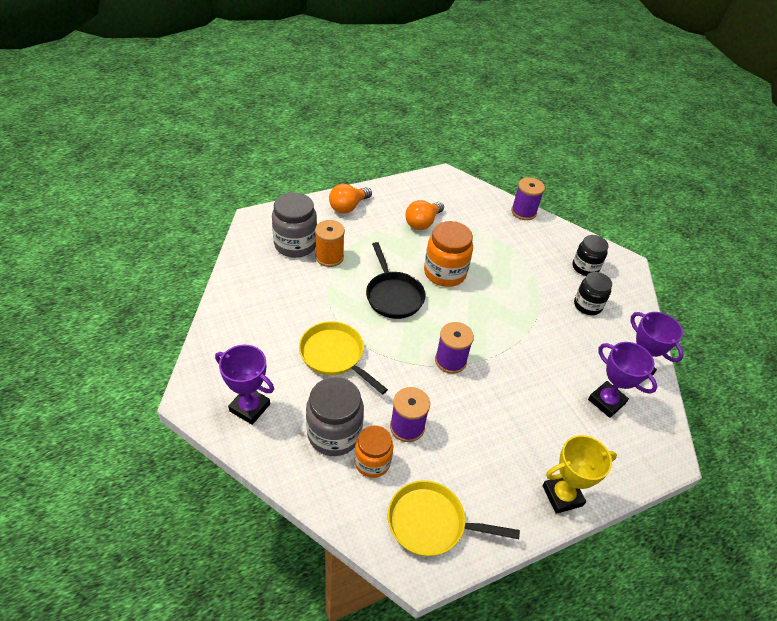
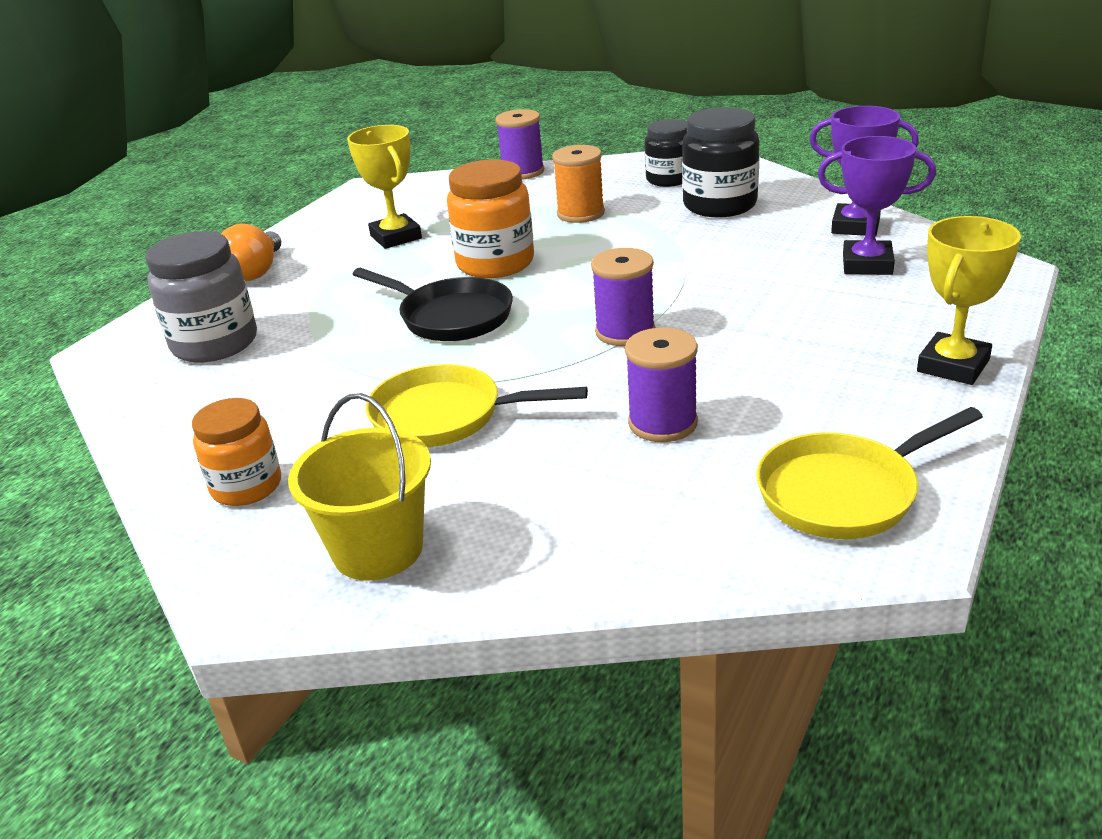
camera: 30 degrees left, 15 degrees down
(250, 407) = (378, 549): purple trophy -> yellow bucket
(329, 257) = (293, 329): orange spool -> orange spool (580, 213)
(334, 433) = (565, 493): grey jar -> none
(372, 462) = (667, 486): orange jar -> orange jar (246, 487)
(422, 223) = (396, 237): orange light bulb -> yellow trophy
(587, 305) = (719, 205): black jar -> black jar, size x1.52

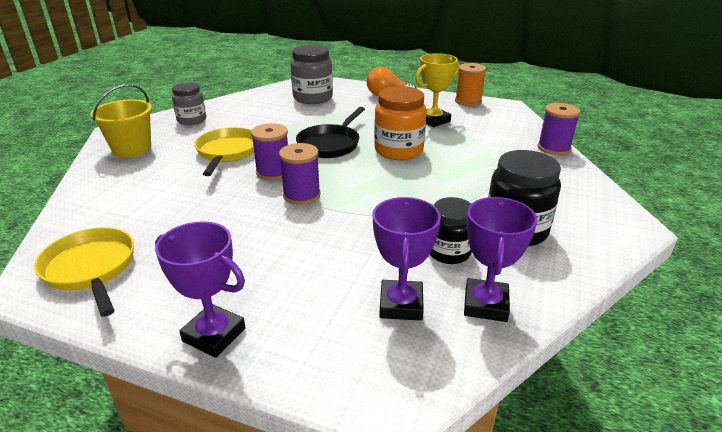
camera: 80 degrees right, 0 degrees up
(246, 487) = (192, 120): orange jar -> grey jar
(580, 213) = (482, 173): orange spool -> orange spool (468, 101)
(663, 423) = (193, 210): purple spool -> purple spool (273, 172)
(668, 179) = (564, 206): black jar -> black jar (448, 252)
(953, 366) = (214, 335): yellow trophy -> purple trophy

